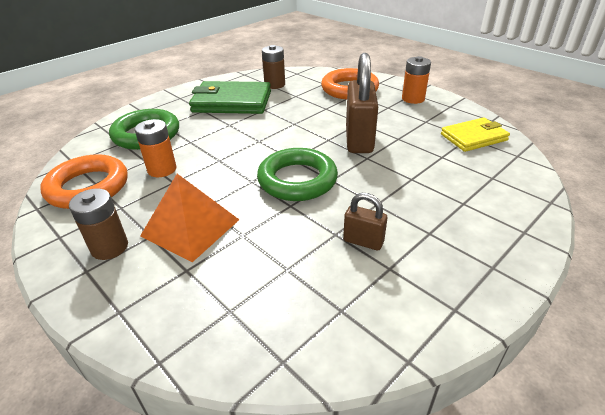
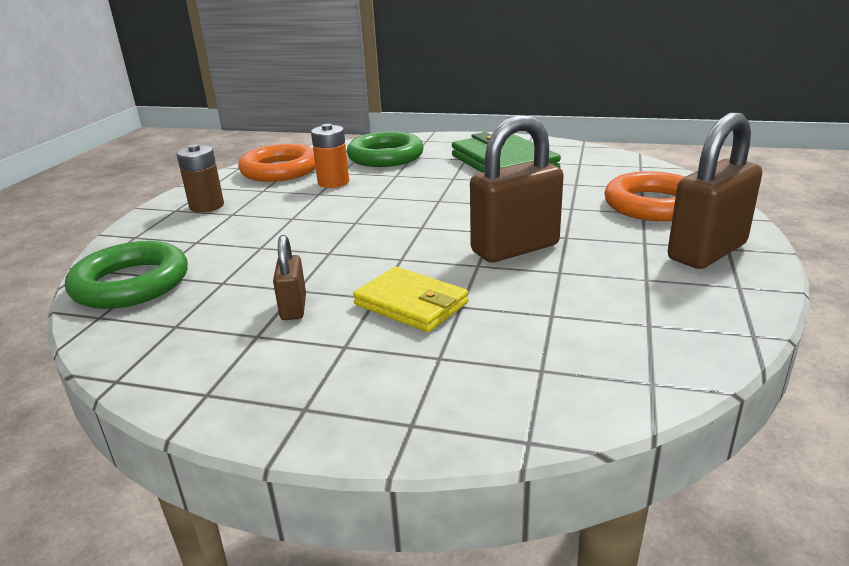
camera: 60 degrees right, 10 degrees down
(190, 227) = (254, 223): orange pyramid -> none
(274, 85) = (583, 166): brown battery -> none
(297, 180) = (379, 241): green ring -> green ring (131, 283)
(413, 99) = (707, 252): orange battery -> brown padlock
(473, 137) = (654, 328): yellow wallet -> yellow wallet (411, 304)

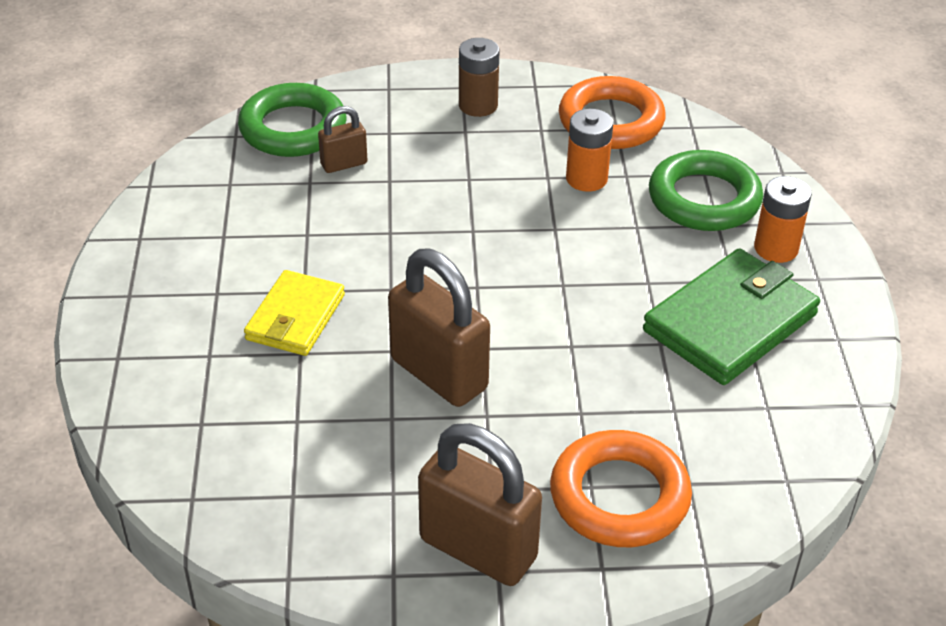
camera: 70 degrees right, 15 degrees up
(293, 308) = (272, 243): brown padlock -> brown padlock (344, 164)
(445, 147) = (776, 248): none -> orange battery

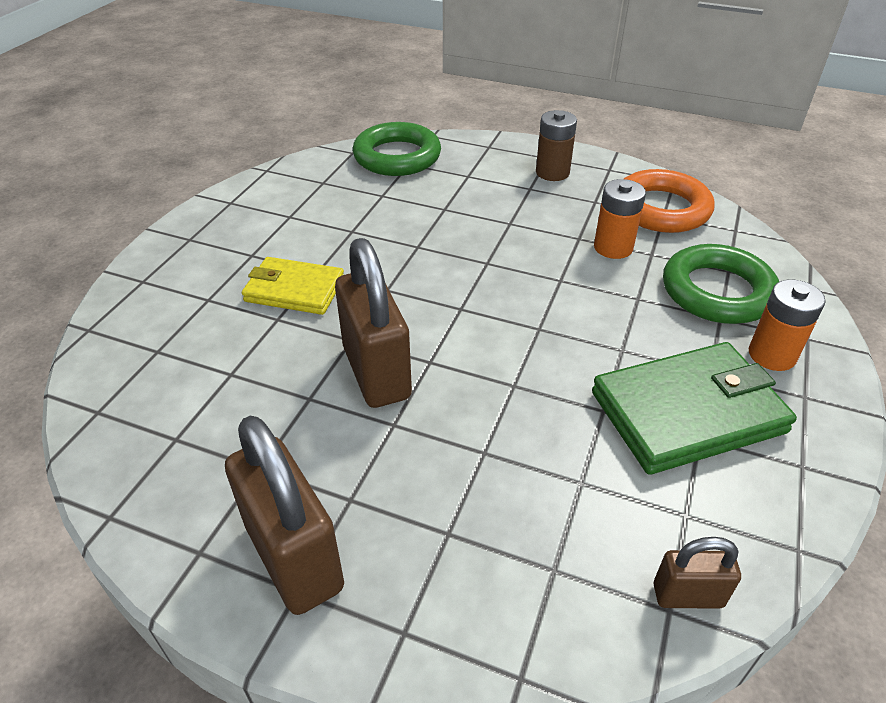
camera: 25 degrees right, 0 degrees up
(295, 317) = (294, 290): yellow wallet -> yellow wallet turned 60 degrees clockwise
(344, 164) = (417, 189): brown padlock -> brown padlock (687, 595)
(619, 496) = (470, 556): orange ring -> none

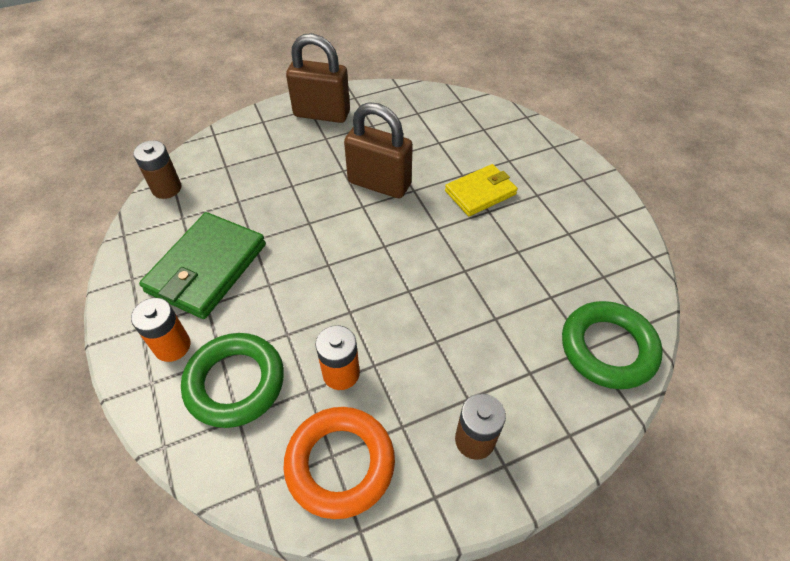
camera: 135 degrees right, 10 degrees up
(687, 595) = (167, 188): brown padlock -> brown battery

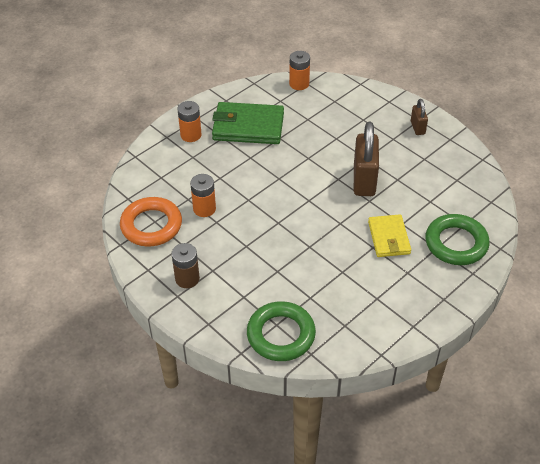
camera: 70 degrees right, 5 degrees down
(167, 188) = (299, 84): brown battery -> orange battery
(235, 383) = (180, 168): green ring -> green ring (456, 243)
(322, 114) = (417, 128): brown padlock -> brown padlock, size x0.51
(480, 192) = (389, 238): yellow wallet -> yellow wallet turned 45 degrees clockwise

